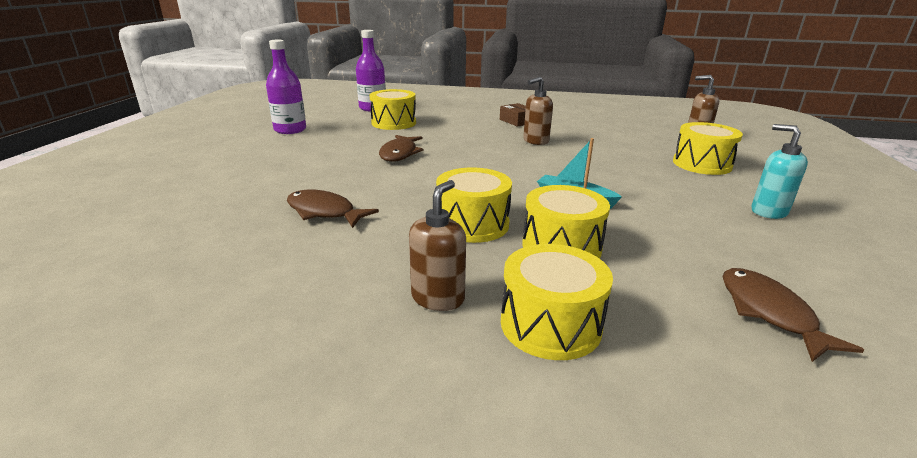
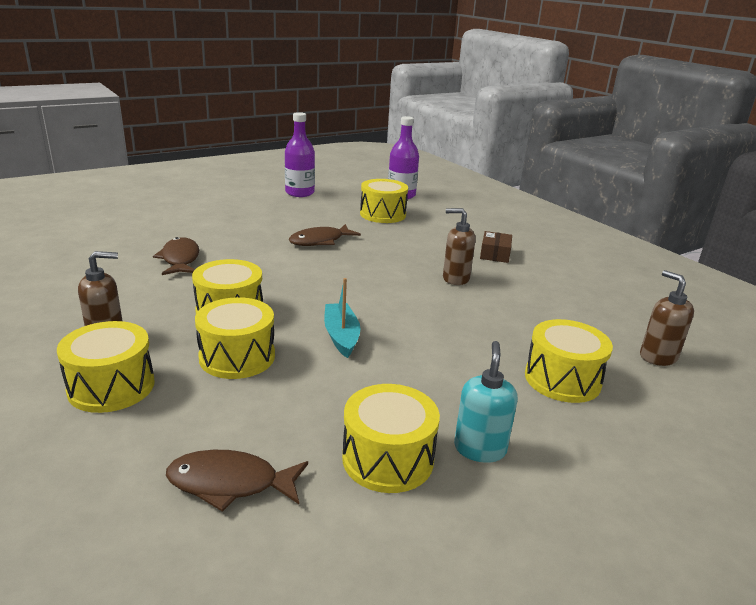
camera: 45 degrees right, 0 degrees up
(765, 242) = (388, 459): none -> yellow drum
(769, 312) = (230, 483): brown fish -> brown fish turned 120 degrees counterclockwise

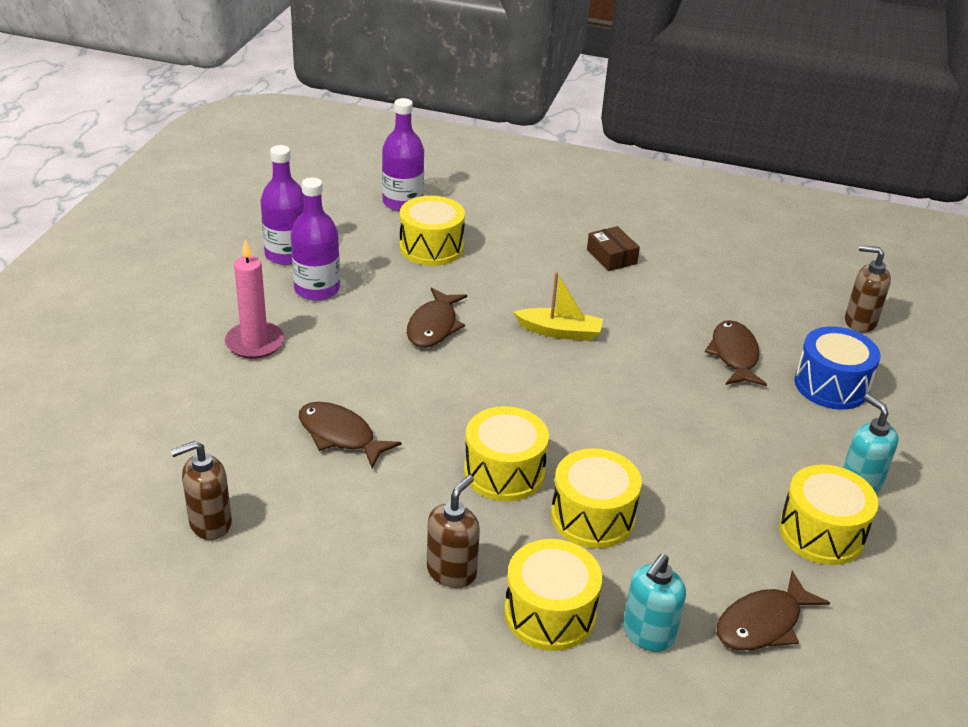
camera: 40 degrees left, 10 degrees up
(141, 435) = (648, 634): none -> turquoise soap dispenser
(217, 214) = (255, 343): none -> pink candle
(288, 208) = (317, 289): none -> purple bottle
(341, 336) = (634, 440): turquoise boat -> none
(392, 270) = (559, 332): none -> yellow boat
(455, 278) = (623, 312): brown soap dispenser -> brown soap dispenser (210, 523)
(503, 329) = (734, 355): none -> brown fish
(562, 379) = (831, 385): yellow drum -> blue drum

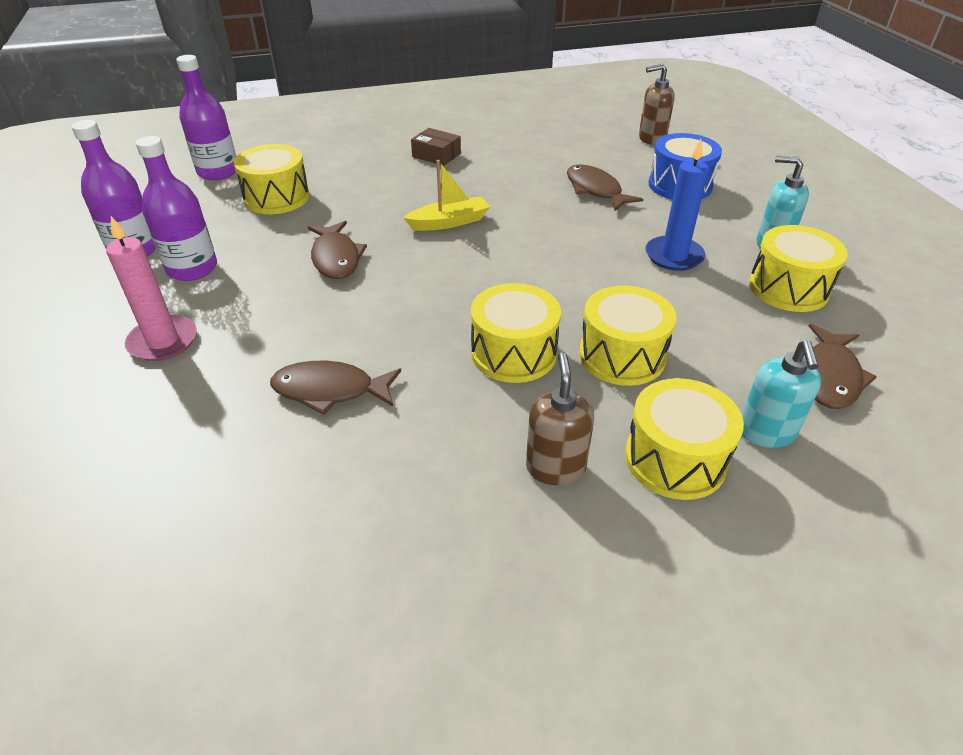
camera: 30 degrees left, 5 degrees up
(210, 523) = (259, 554): brown soap dispenser -> none
(740, 453) = (674, 256): none -> blue candle

